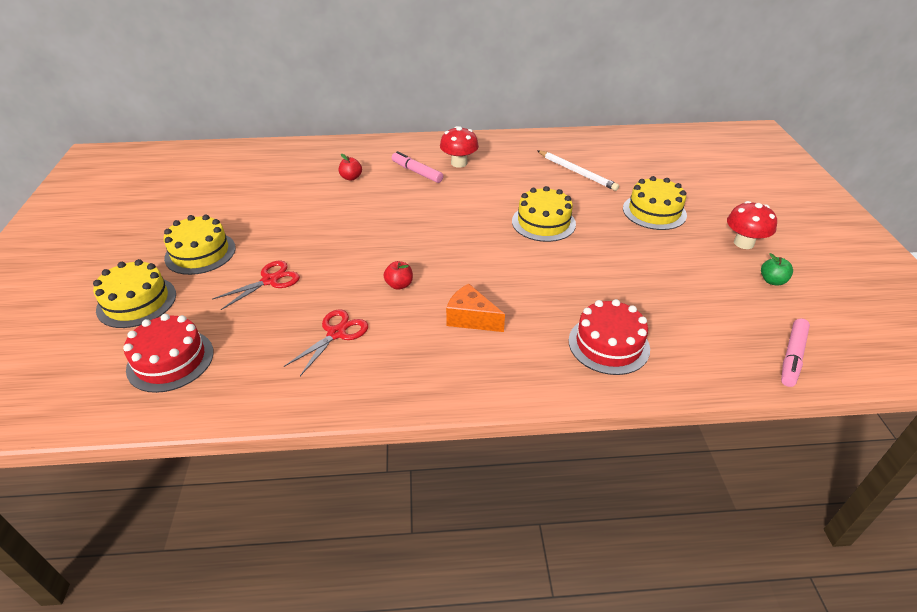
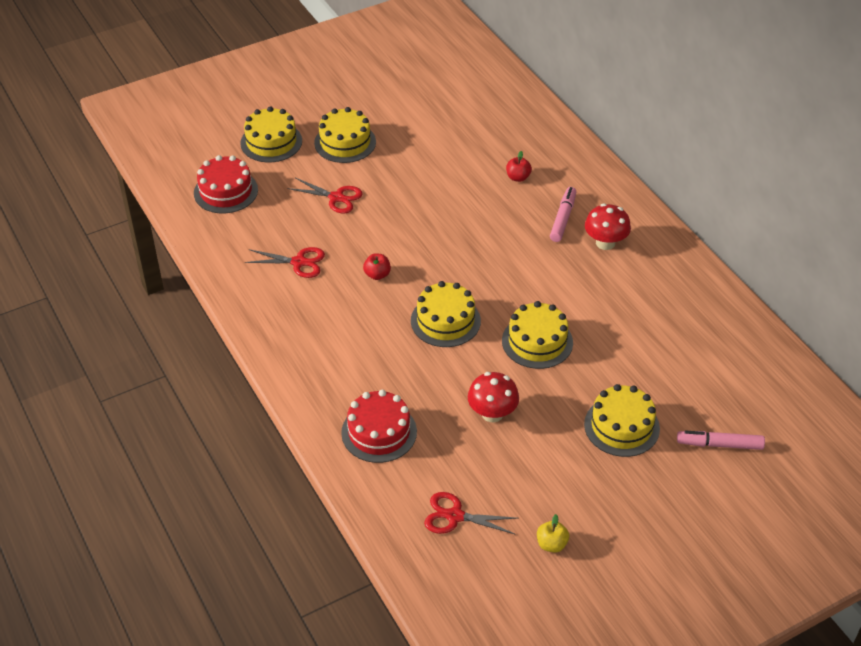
camera: 65 degrees right, 5 degrees up
(471, 318) = (361, 334): orange cheese -> none
(488, 262) = (445, 321): none -> yellow cake
(577, 172) = (660, 343): white pencil -> none
(730, 326) = (455, 516): none -> red scissors
(743, 243) = (610, 513): red mushroom -> red mushroom (492, 413)
(772, 281) = (551, 544): green apple -> yellow apple
(792, 357) = (435, 567): pink marker -> pink marker (719, 444)

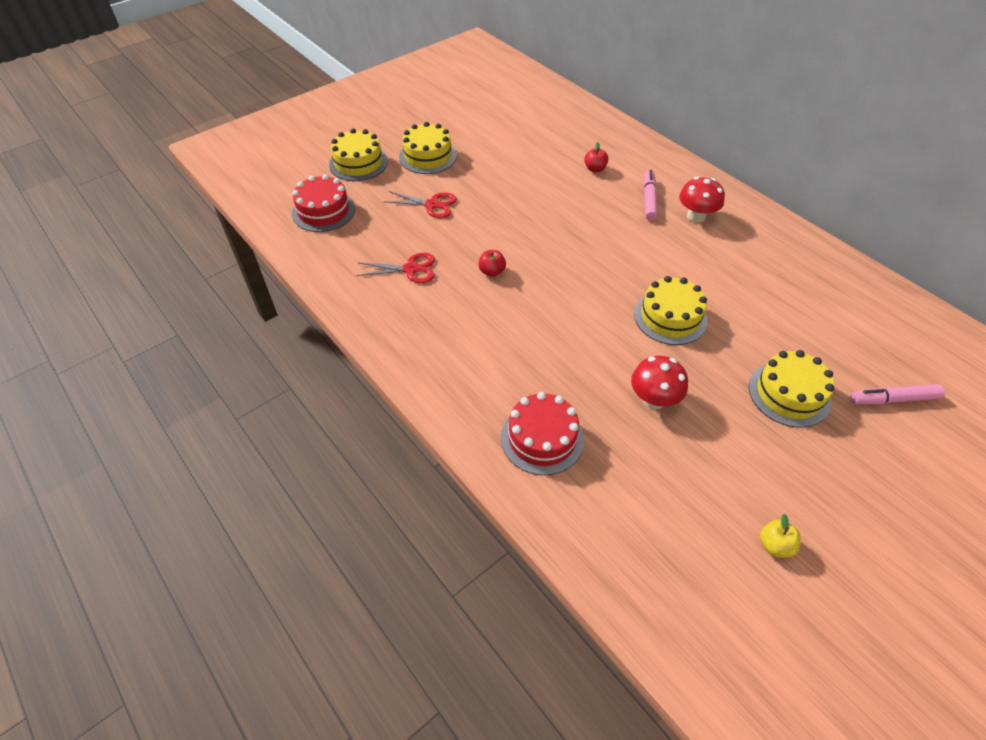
camera: 10 degrees left, 5 degrees up
(445, 321) = (573, 308): yellow cake -> none
(455, 516) = (656, 527): red scissors -> none

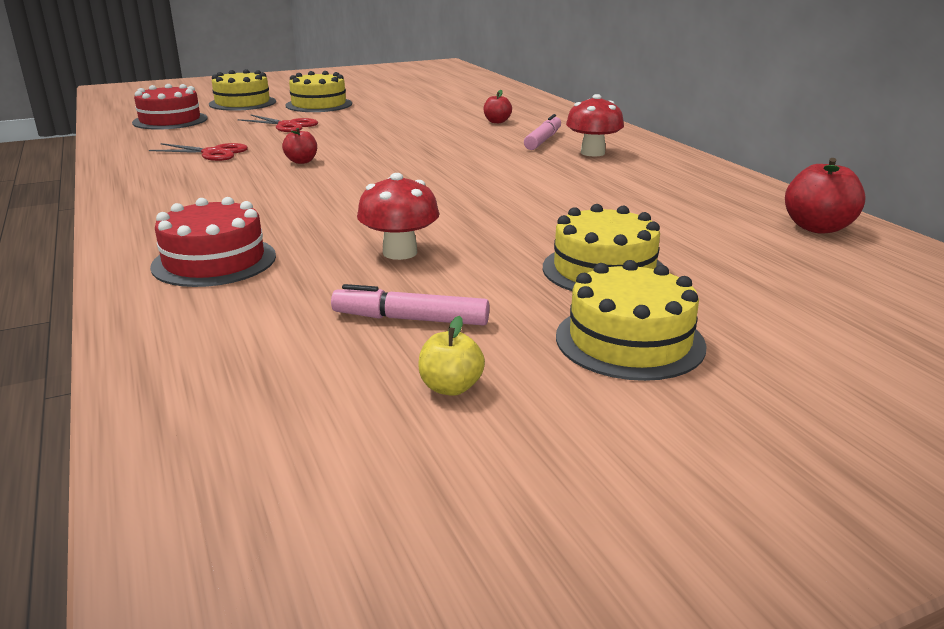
camera: 15 degrees right, 25 degrees down
(670, 317) = (488, 204): yellow cake -> yellow cake (629, 341)
(888, 309) = (817, 228): none -> red apple
(893, 399) = (772, 292): pink marker -> pink marker (410, 319)

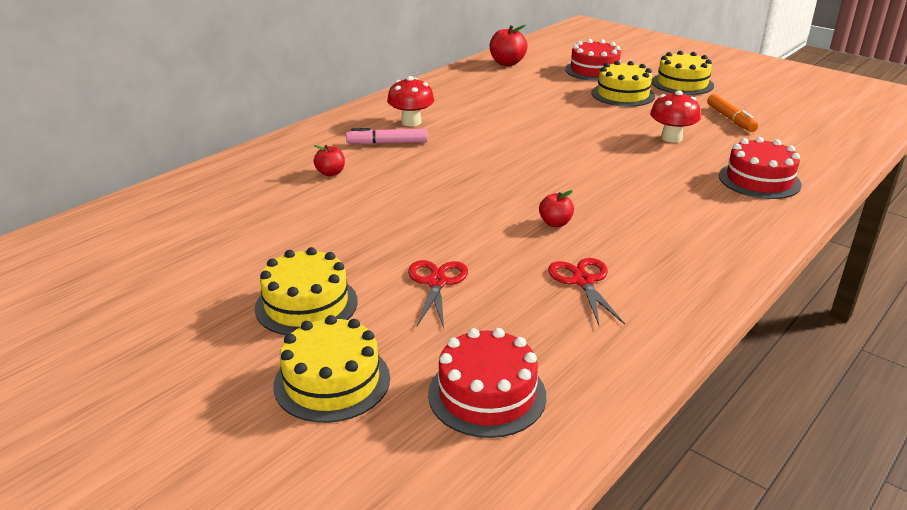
camera: 115 degrees left, 5 degrees up
(410, 319) = (730, 119): pink marker -> orange marker
(450, 387) = (762, 102): yellow apple -> none
(754, 281) = (594, 70): none -> red cake

